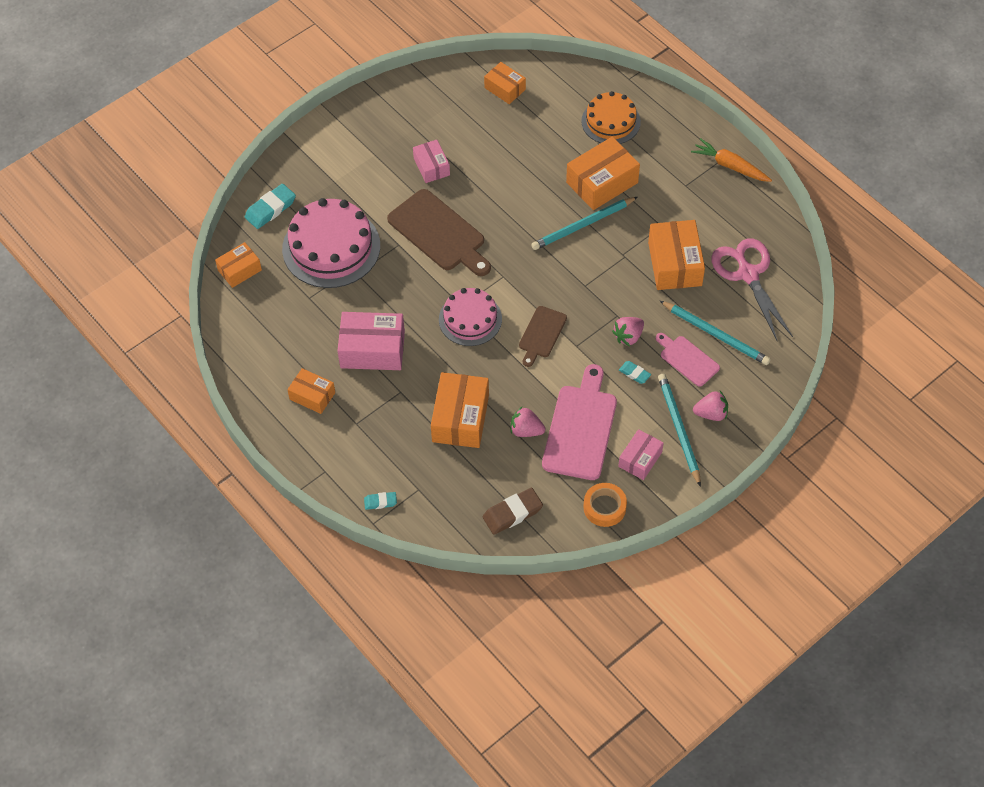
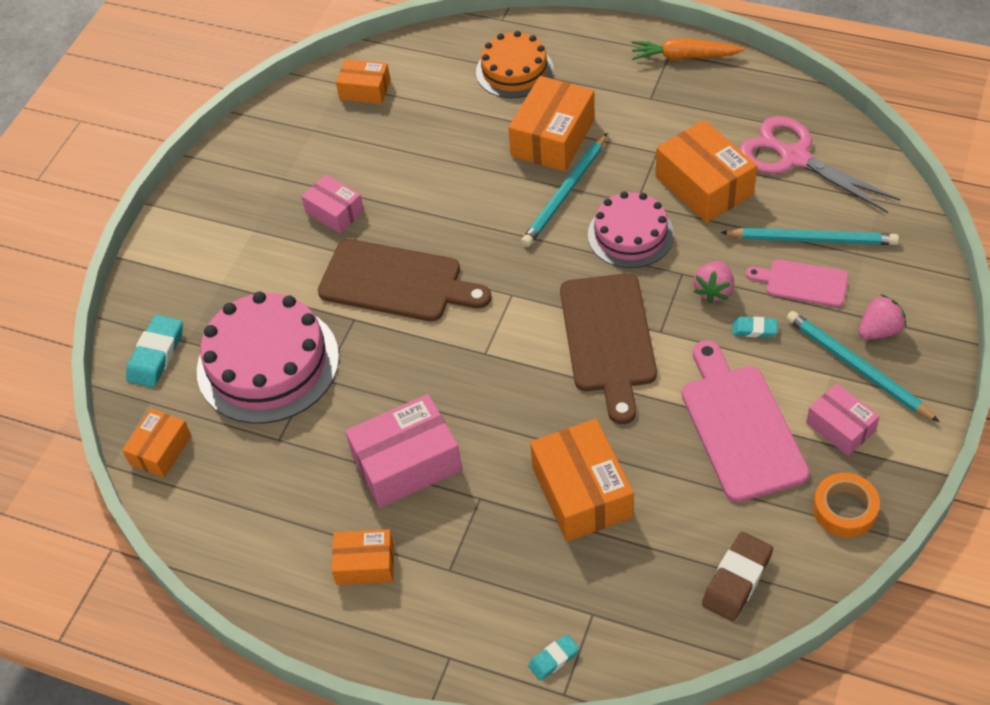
camera: 25 degrees left, 5 degrees down
(470, 319) = (507, 364): pink cake -> pink cake (630, 234)
(526, 430) = (675, 464): pink strawberry -> none
(541, 334) = (608, 339): brown cutting board -> brown cutting board, size x1.76
(640, 459) = (840, 427): pink box -> pink box turned 45 degrees counterclockwise

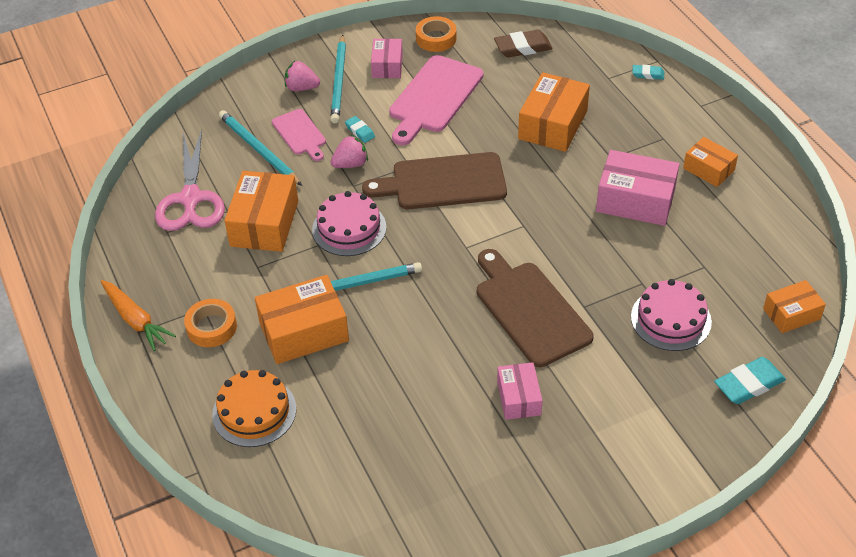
camera: 140 degrees left, 5 degrees down
(268, 363) = (671, 319): pink cake -> pink cake, size x0.63
(365, 90) = (381, 495): orange box -> none
(608, 339) = (443, 182): brown cutting board -> brown cutting board turned 135 degrees counterclockwise
(623, 92) = (211, 327): none -> orange tape

